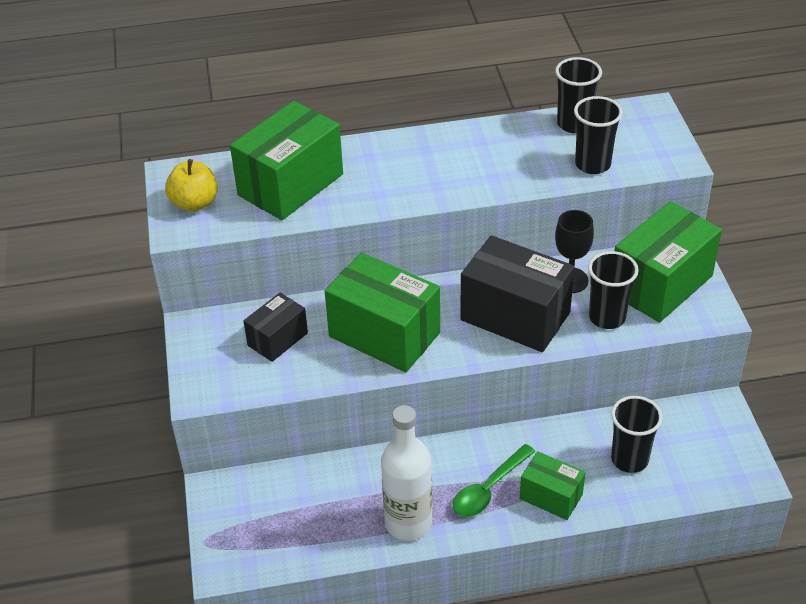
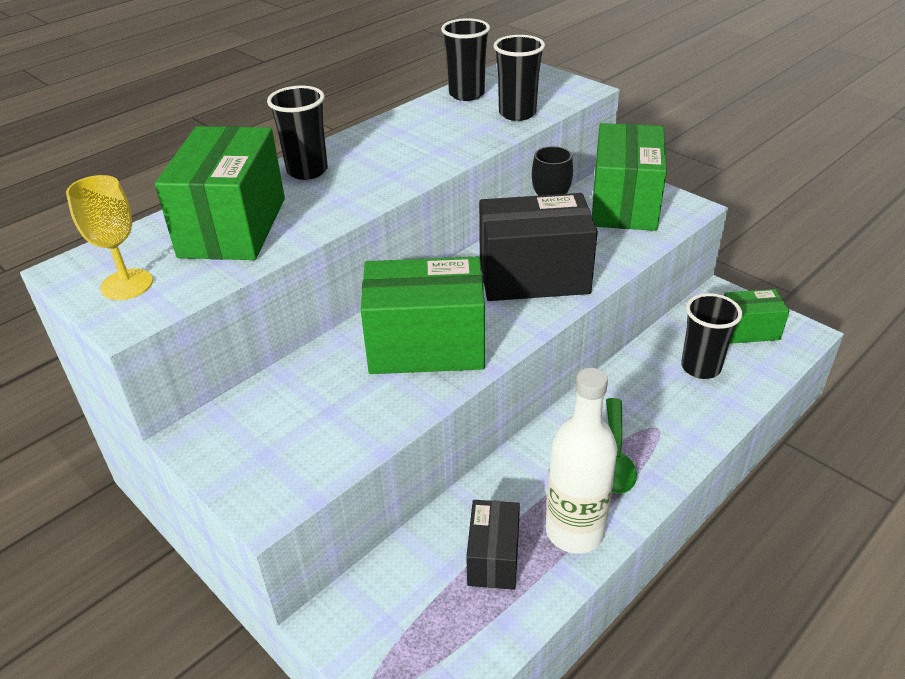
camera: 35 degrees left, 5 degrees down
(194, 203) = (127, 284): yellow apple -> yellow goblet
(277, 339) = (313, 403): black box -> black box (493, 558)
(551, 496) = (674, 432): green box -> green box (748, 330)
(607, 317) = (611, 244): black cup -> black cup (307, 171)

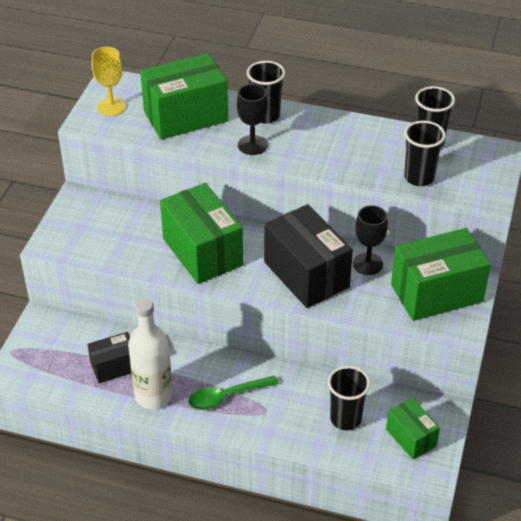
camera: 60 degrees right, 5 degrees up
(351, 194) = (252, 145): none -> black goblet

